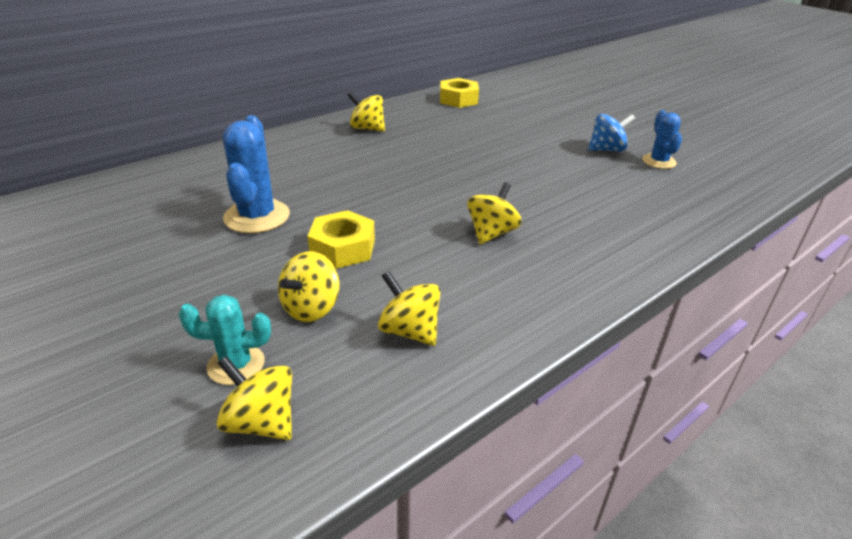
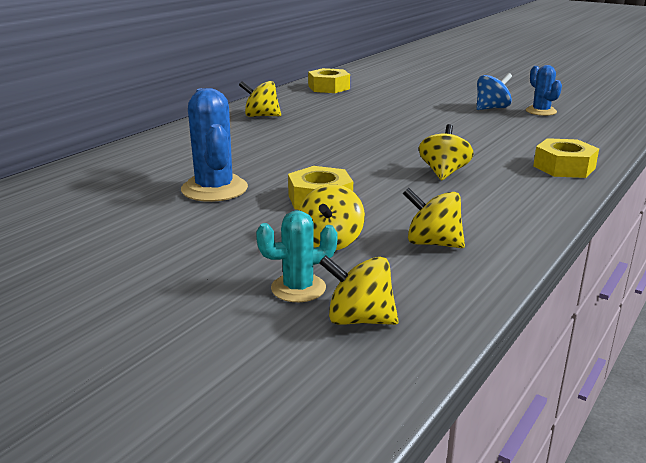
camera: 15 degrees left, 10 degrees down
(628, 247) = (564, 167): none -> yellow nut

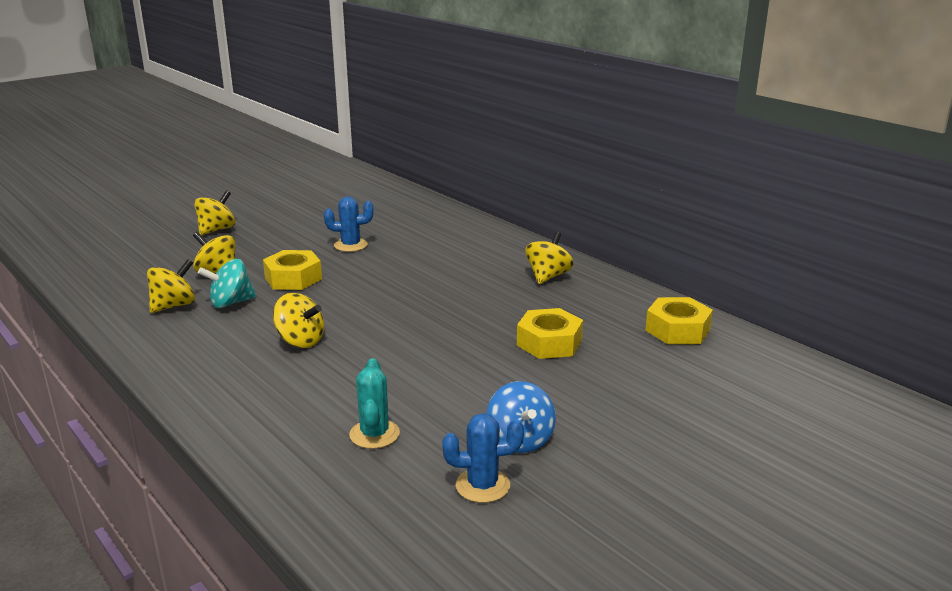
camera: 105 degrees right, 0 degrees up
(214, 189) = (350, 245): blue cactus -> blue cactus, size x0.62
(298, 288) = (171, 258): turquoise cactus -> turquoise cactus (374, 434)
(359, 319) = (118, 268): yellow spinning top -> yellow spinning top (216, 230)
(400, 216) = (231, 303): none -> turquoise spinning top
(564, 167) = (250, 418): yellow nut -> yellow nut (549, 343)

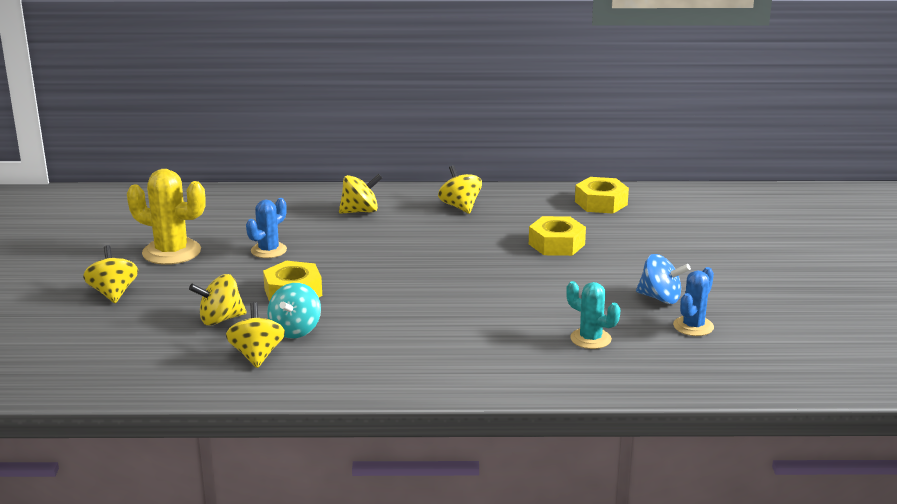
camera: 50 degrees left, 0 degrees up
(300, 341) = (415, 323): yellow spinning top -> yellow spinning top (360, 211)
(302, 221) = (171, 252): none -> yellow cactus

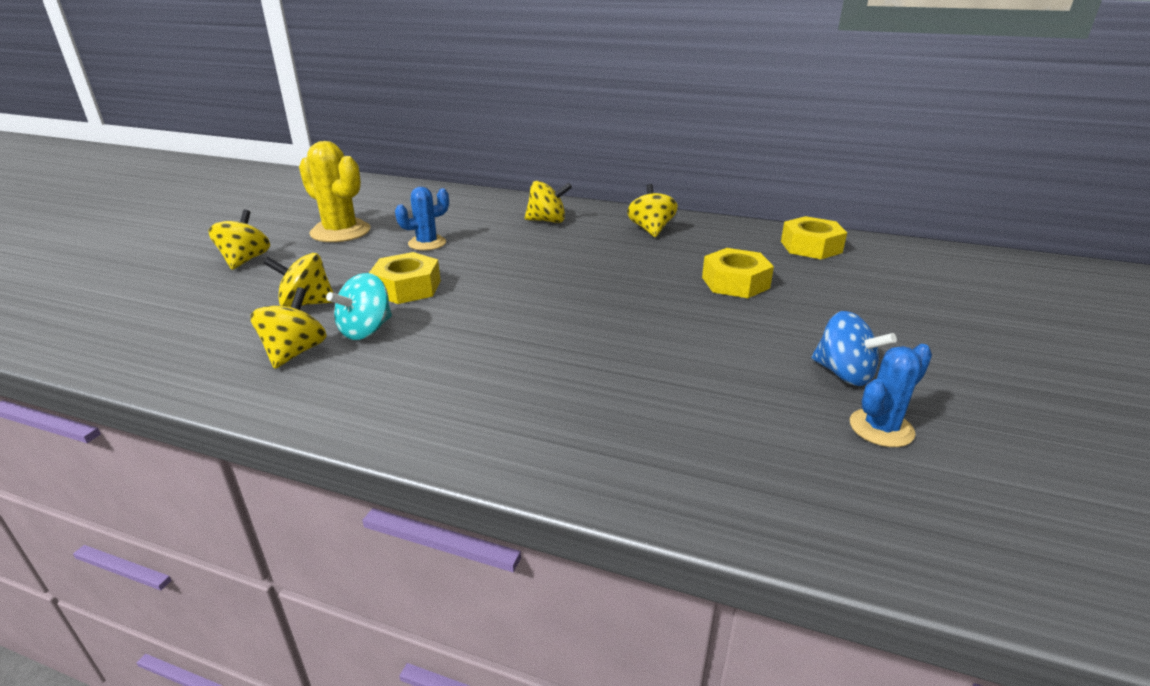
camera: 20 degrees right, 5 degrees up
(590, 339) = (715, 416): turquoise cactus -> none

